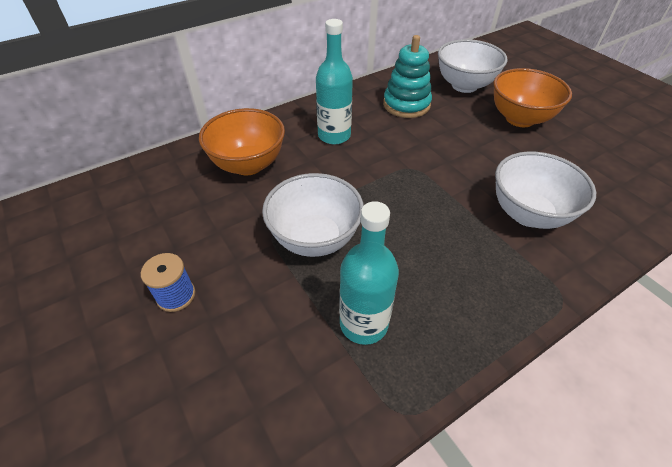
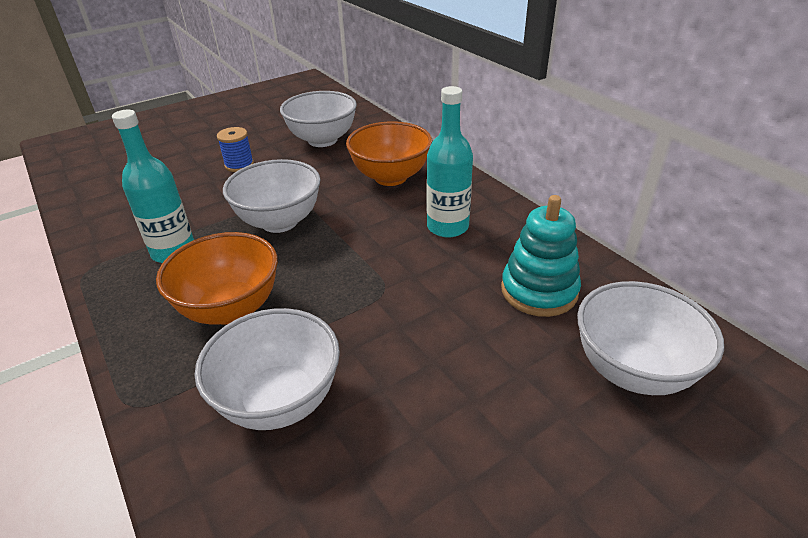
camera: 90 degrees right, 10 degrees down
(142, 218) = (322, 140): none -> white bowl
(519, 119) = (535, 442): orange bowl -> orange bowl (230, 308)

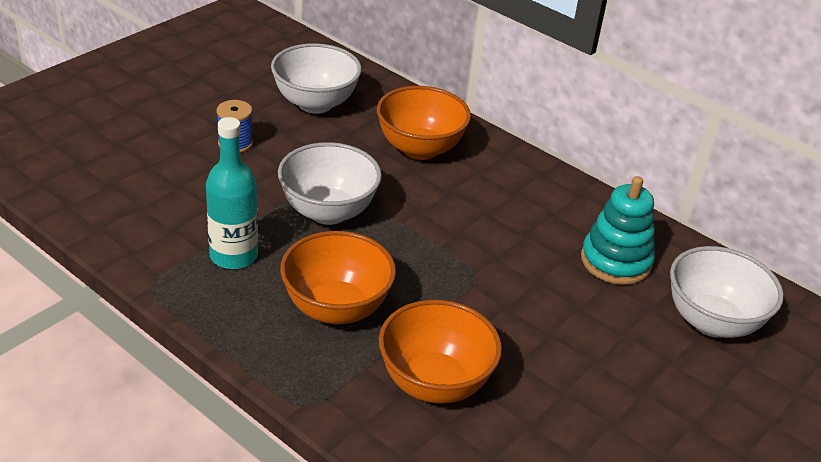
camera: 20 degrees left, 0 degrees up
(279, 400) = (434, 383): white bowl -> orange bowl
(447, 227) = (506, 203): turquoise bottle -> none

